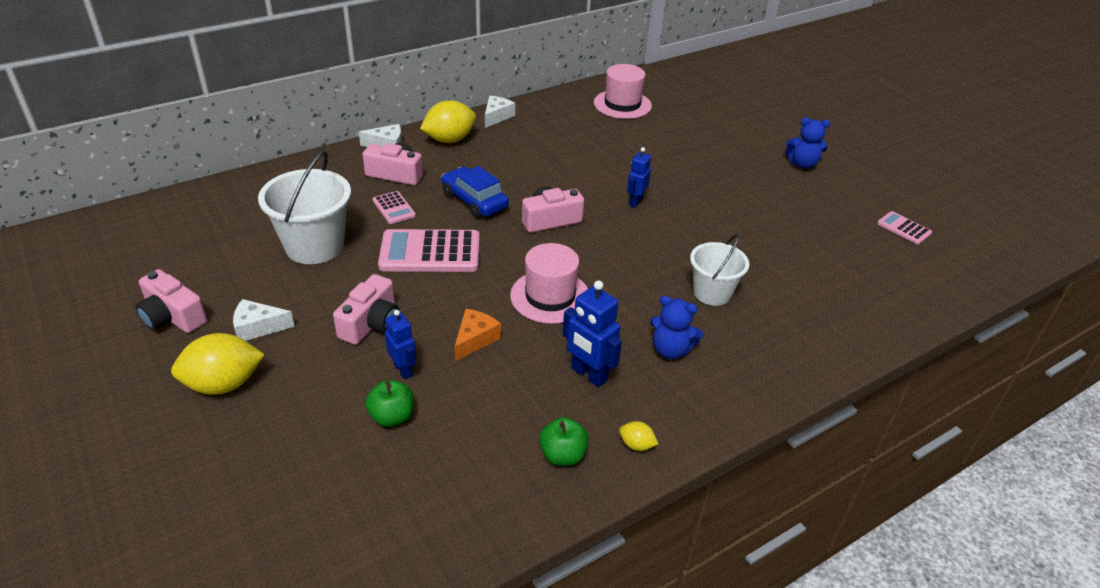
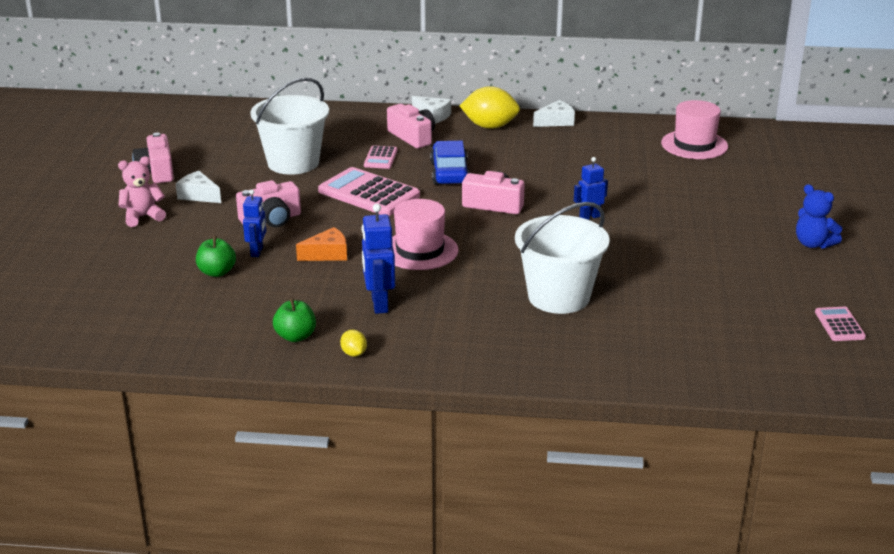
camera: 40 degrees right, 10 degrees down
(224, 384) = (142, 217): yellow lemon -> pink teddy bear
(671, 350) = (464, 316): blue teddy bear -> none
(712, 293) = (558, 297): white bucket -> white bucket, size x1.56

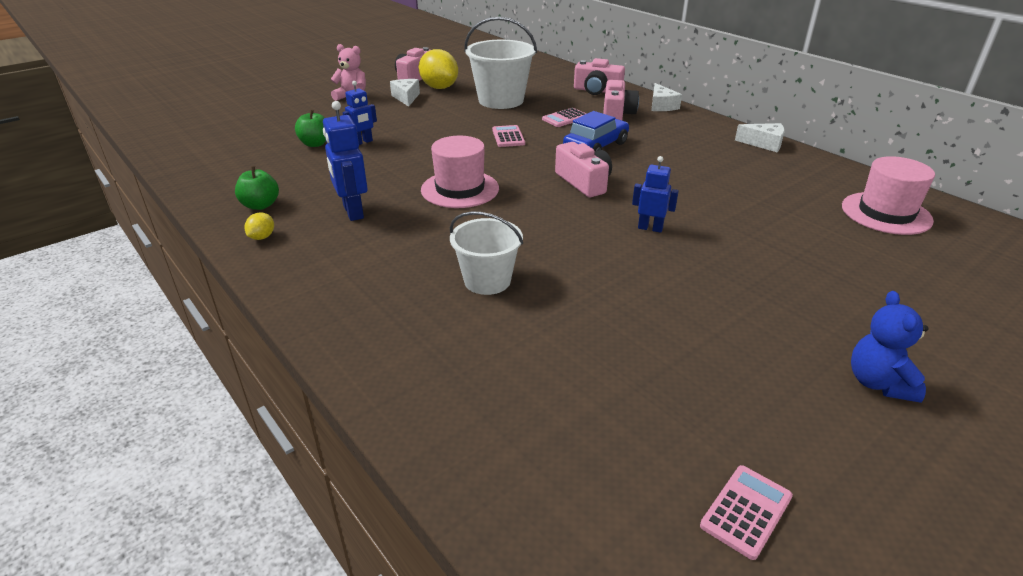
camera: 45 degrees right, 5 degrees up
(271, 219) = (414, 127): pink camera -> pink camera (597, 90)
(327, 254) = (397, 163): orange cheese -> none
(369, 193) = (508, 137): pink calculator -> pink calculator, size x0.51
(379, 304) = (352, 212): blue robot -> blue robot turned 60 degrees counterclockwise
(490, 126) = (695, 127): yellow lemon -> yellow lemon (439, 87)
(558, 297) = (487, 281): white bucket -> white bucket, size x0.64

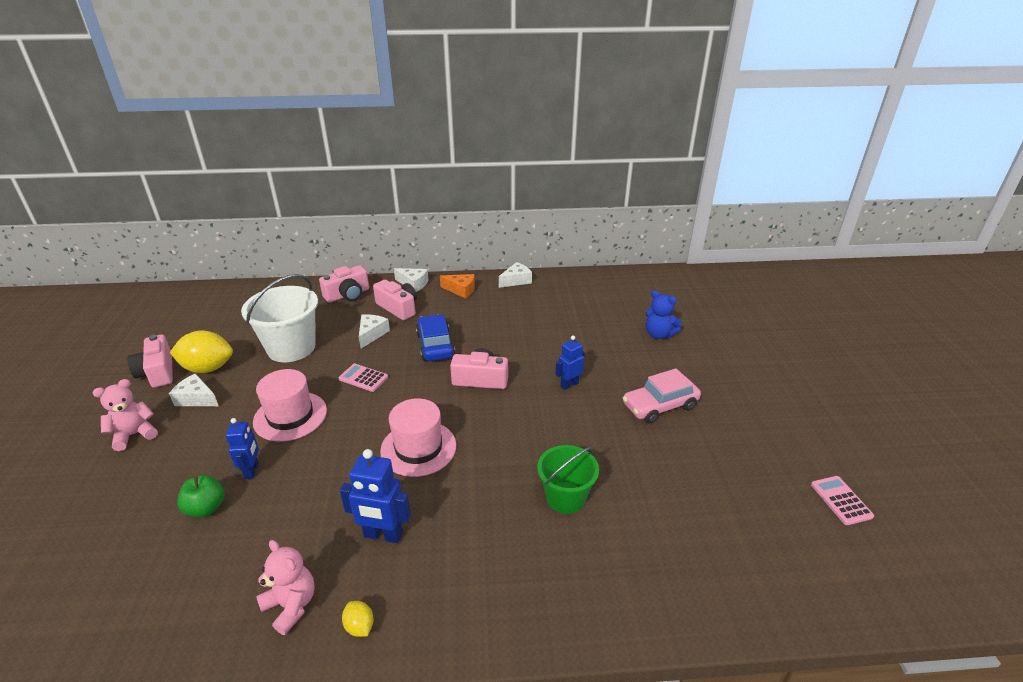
camera: 55 degrees left, 0 degrees up
(260, 205) = (291, 605): green apple -> pink teddy bear
(487, 281) = (565, 497): white bucket -> green bucket
(565, 118) = (372, 334): pink calculator -> white cheese
(694, 126) = (461, 290): none -> orange cheese
(706, 295) = (660, 406): none -> pink car
(878, 383) = (771, 395): blue teddy bear -> blue teddy bear (658, 334)
(886, 213) = (633, 294): pink hat -> pink hat (290, 416)

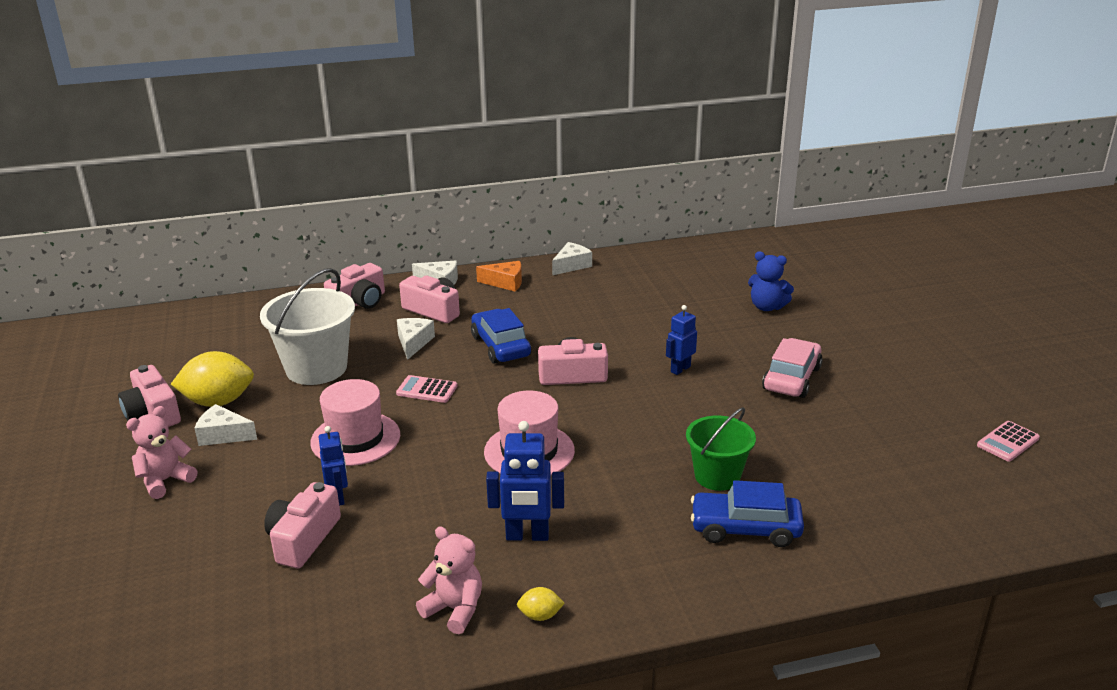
camera: 10 degrees left, 5 degrees down
(206, 508) = (303, 539): green apple -> pink camera
(359, 626) = (540, 615): yellow lemon -> yellow lemon turned 45 degrees counterclockwise
(572, 559) = (745, 528): none -> blue car
(660, 406) = (791, 378): pink car -> pink car turned 150 degrees clockwise
(841, 500) = (1008, 442): pink calculator -> pink calculator turned 105 degrees counterclockwise

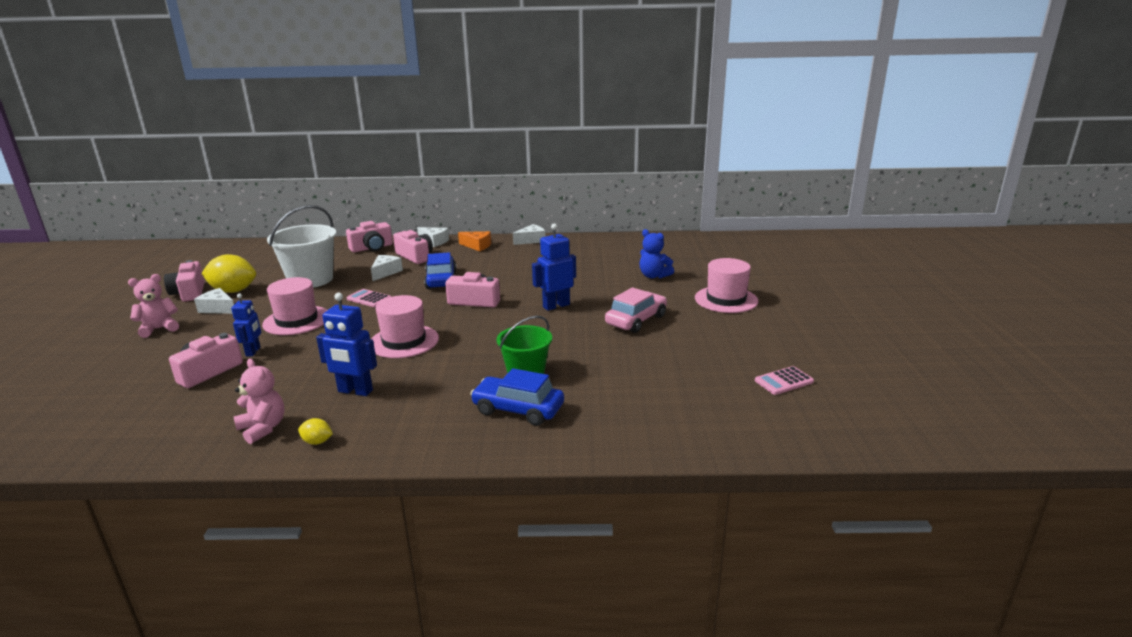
camera: 15 degrees right, 5 degrees down
(680, 369) = (556, 306): blue robot -> blue robot, size x1.52
(874, 333) = (726, 299): none -> pink hat

